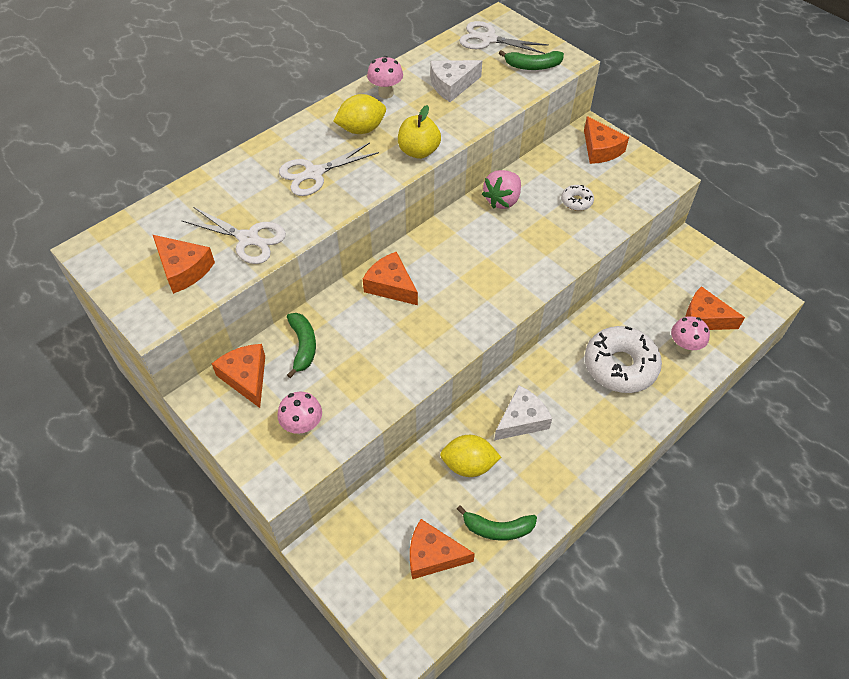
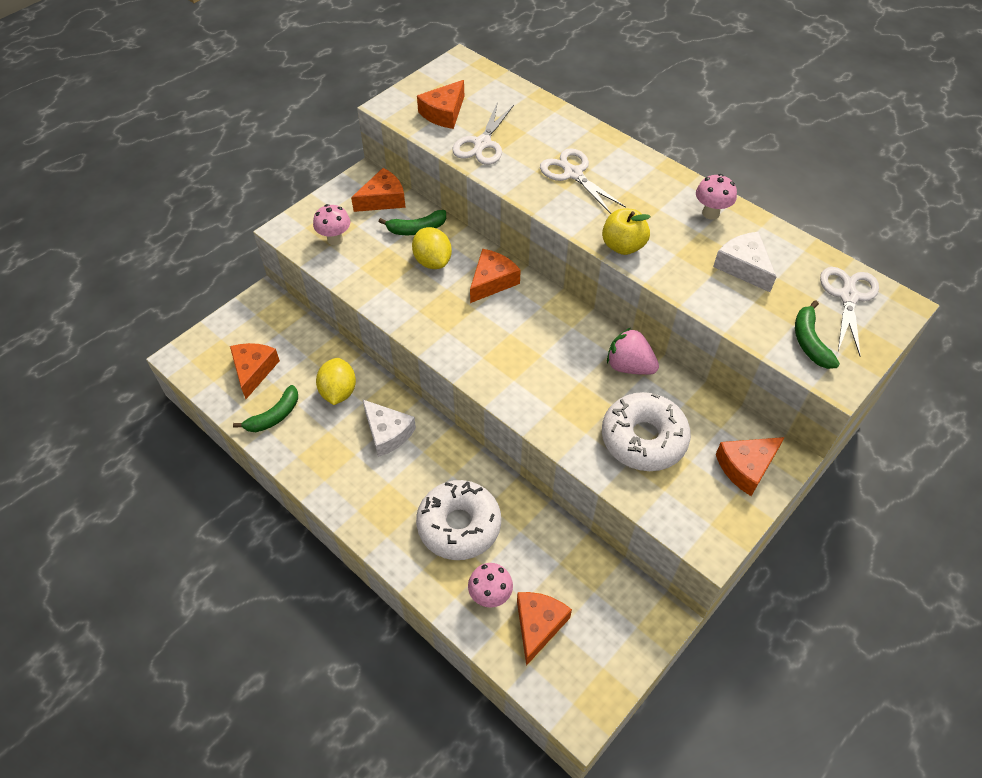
camera: 85 degrees right, 0 degrees up
(361, 129) = (646, 200): yellow lemon -> yellow lemon (432, 261)
(497, 529) = (274, 416): green banana -> green banana turned 135 degrees counterclockwise
(576, 201) = (643, 439): white donut -> white donut, size x2.20

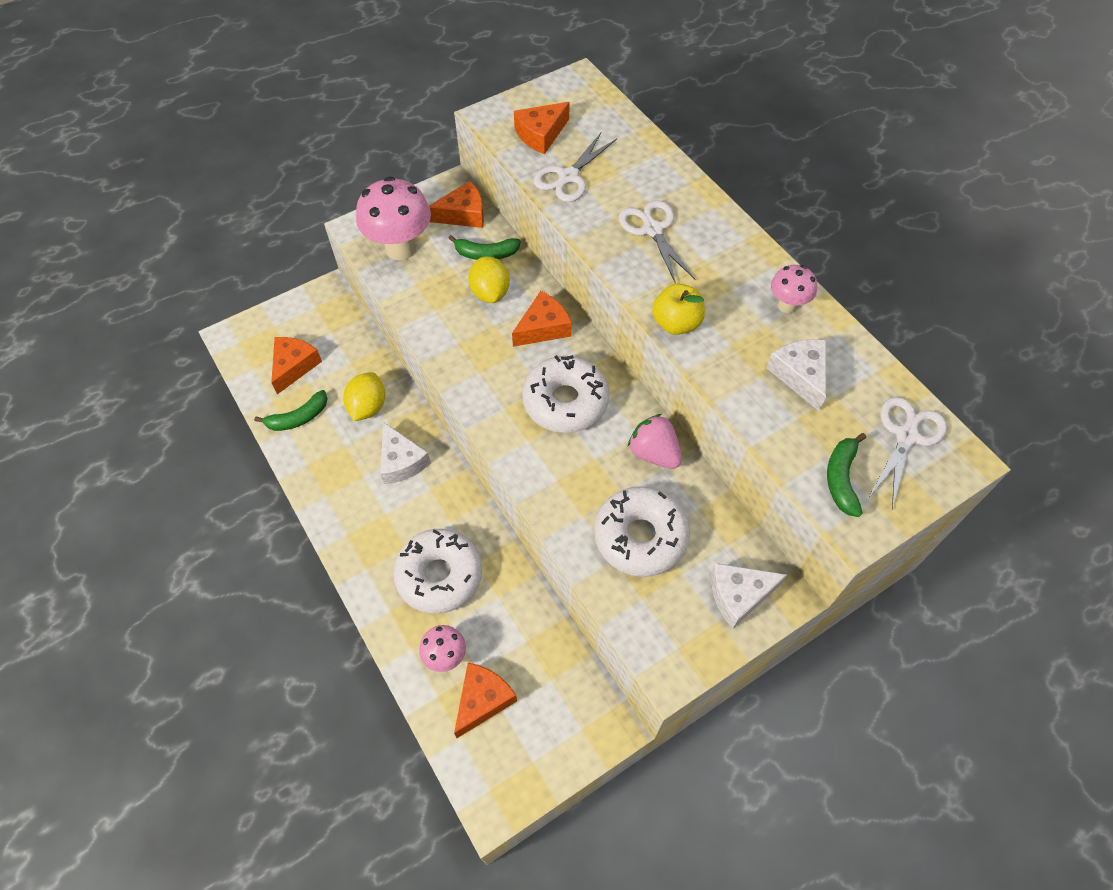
camera: 15 degrees right, 5 degrees up
(335, 239) = (400, 248): pink mushroom -> pink mushroom, size x1.87
(535, 340) = (565, 401): none -> white donut
(746, 467) = (739, 595): orange cheese -> white cheese

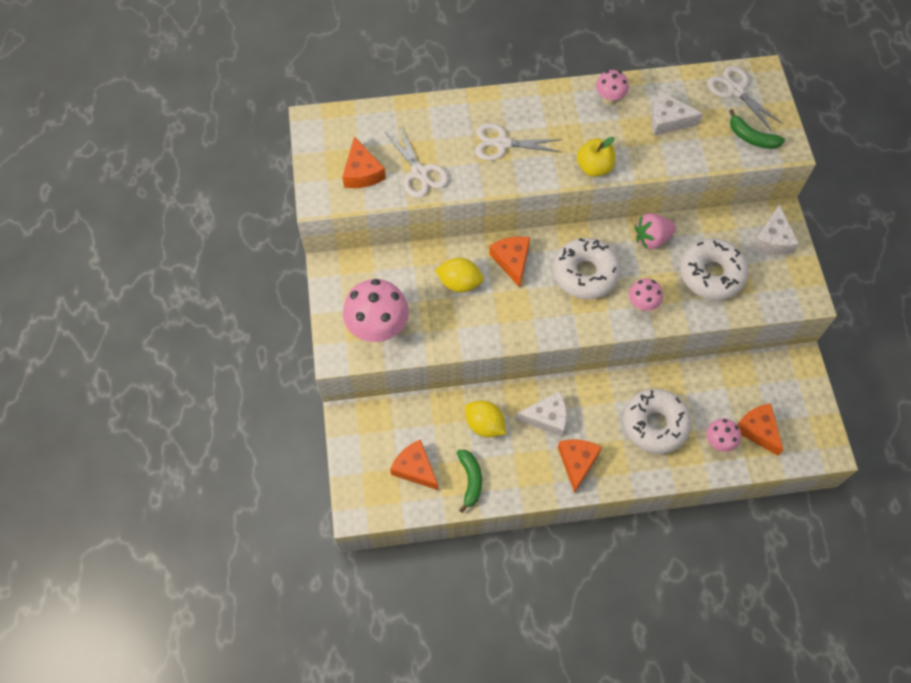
camera: 65 degrees left, 5 degrees up
(463, 214) = (366, 271): orange cheese -> orange cheese (577, 462)
(486, 254) = (418, 271): green banana -> none
(553, 474) = (642, 305): none -> pink mushroom

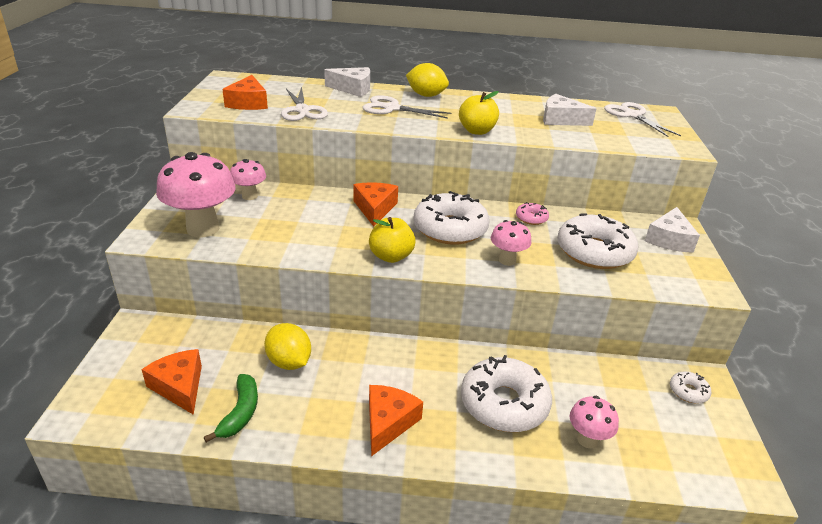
camera: 10 degrees right, 30 degrees down
(459, 283) = (311, 213): yellow lemon -> yellow lemon (426, 95)
(547, 325) = (391, 256): none -> yellow apple
(547, 417) = (368, 370): white cheese -> white cheese (353, 89)
(609, 100) = (505, 103): pink mushroom -> pink mushroom (250, 196)
(651, 238) = (531, 218): pink strawberry -> pink donut
(751, 137) = (646, 139): green banana -> none
(757, 430) = (644, 437): orange cheese -> none
(788, 378) = (688, 392): none -> white donut

